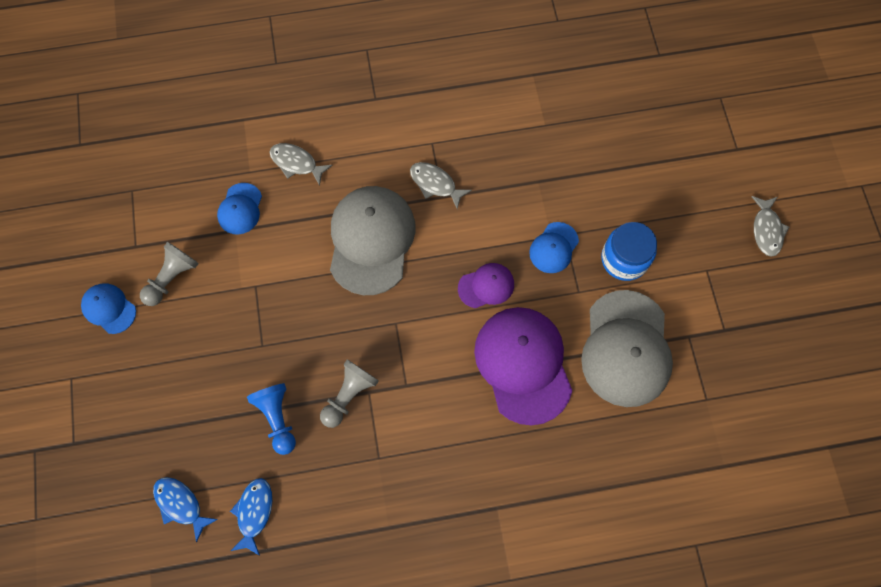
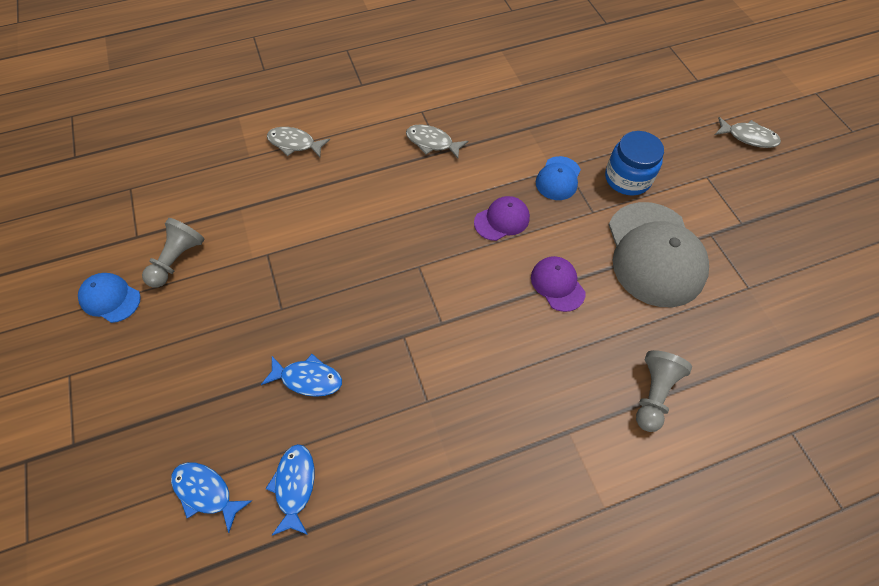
camera: 10 degrees left, 10 degrees down
(240, 209) = (243, 189): blue cap -> none
(277, 418) = (308, 379): blue pawn -> blue fish
(349, 395) = (382, 342): grey pawn -> grey pawn (653, 394)
(371, 240) = (379, 197): grey cap -> none
(523, 365) = (557, 284): purple cap -> purple cap, size x0.49
(766, 230) = (748, 137): grey fish -> grey fish turned 60 degrees counterclockwise

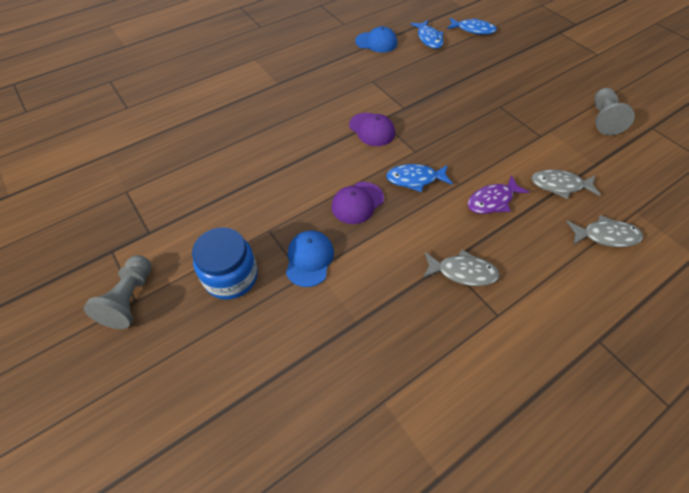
camera: 165 degrees right, 5 degrees down
(110, 298) = (621, 90): blue cap -> blue cap (376, 42)
(308, 379) = (453, 77): blue fish -> blue fish (415, 179)
(370, 194) = (492, 201): none -> purple fish
(557, 284) = (296, 161): purple cap -> purple cap (372, 129)
(653, 394) = (220, 109): grey pawn -> grey pawn (130, 299)
(654, 254) = (209, 202): grey cap -> none
(748, 137) = (60, 379): grey fish -> grey fish (559, 185)

